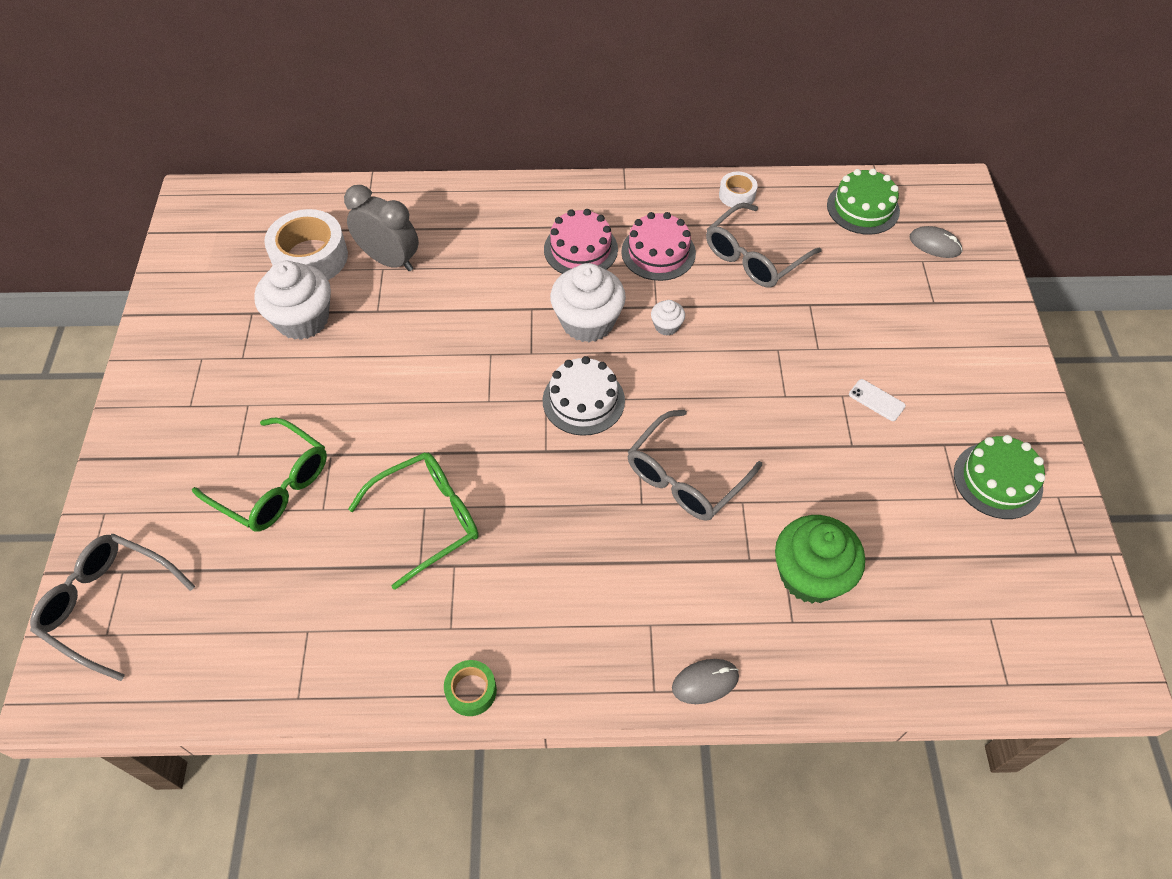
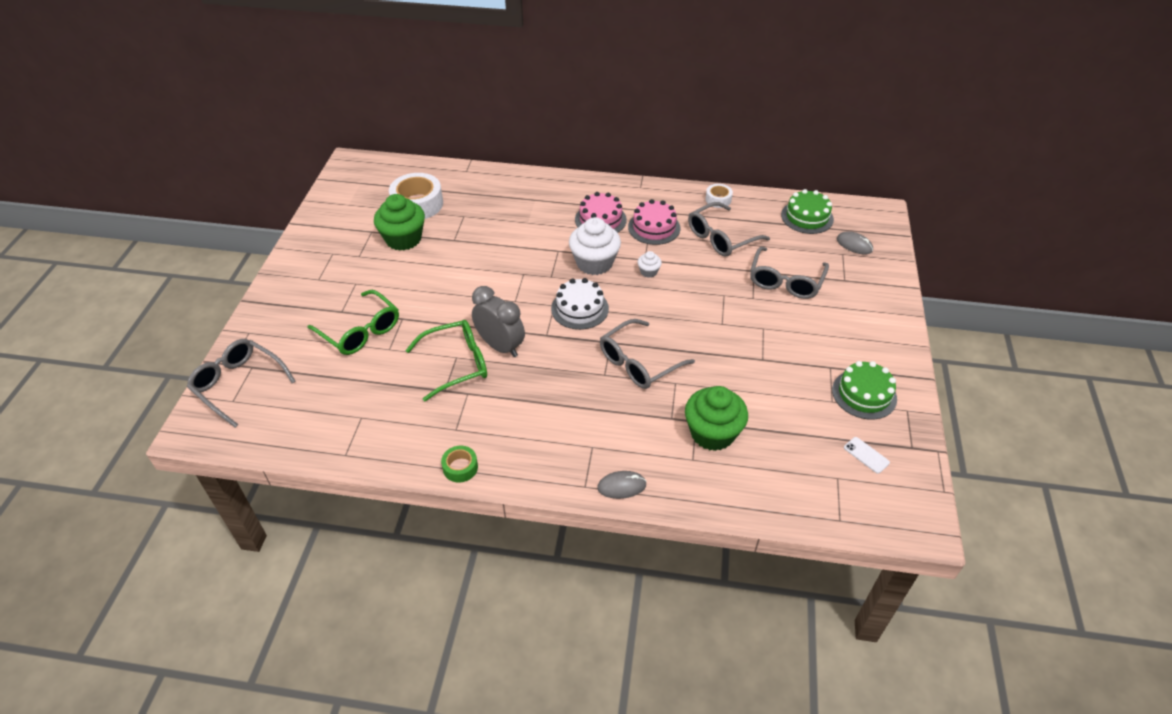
camera: 10 degrees right, 10 degrees down
(302, 319) = (403, 239): white cupcake -> green cupcake
(390, 260) = (469, 211): grey clock -> grey clock (500, 346)
(856, 315) = (785, 281): none -> grey glasses
(876, 400) = (787, 334): white phone -> white phone (866, 455)

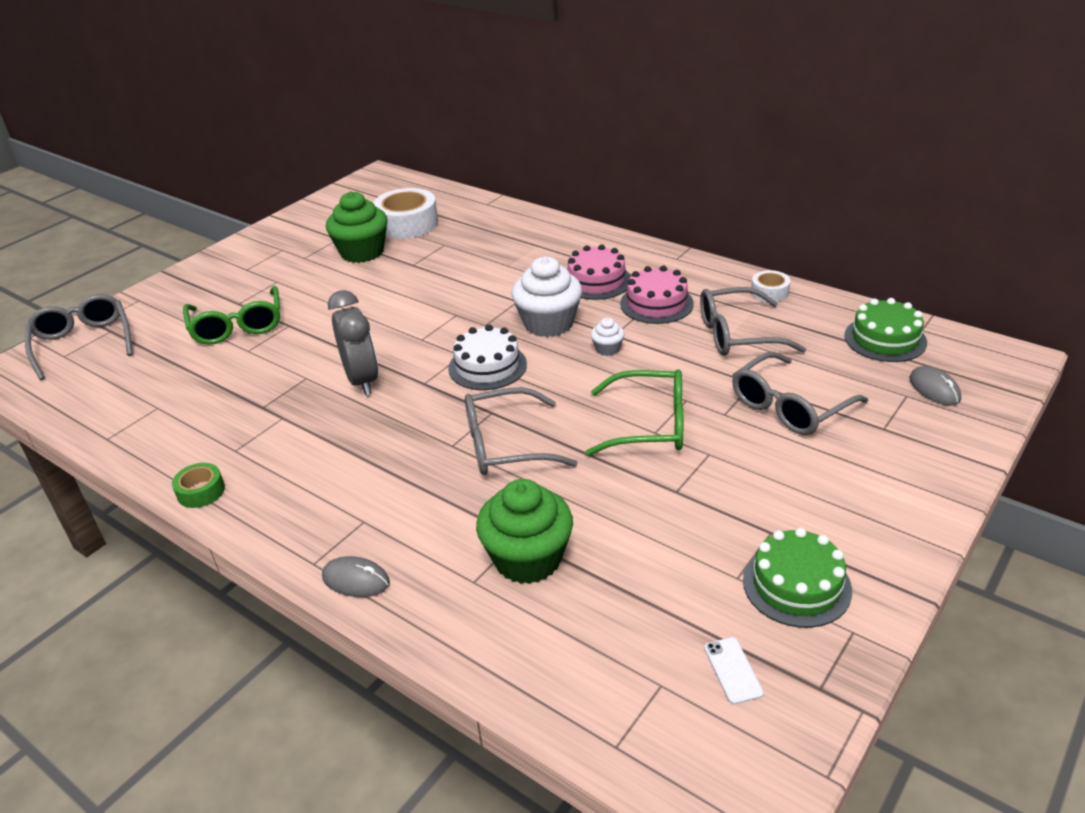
camera: 30 degrees right, 10 degrees down
(456, 364) = (299, 385): green glasses -> green glasses (649, 425)

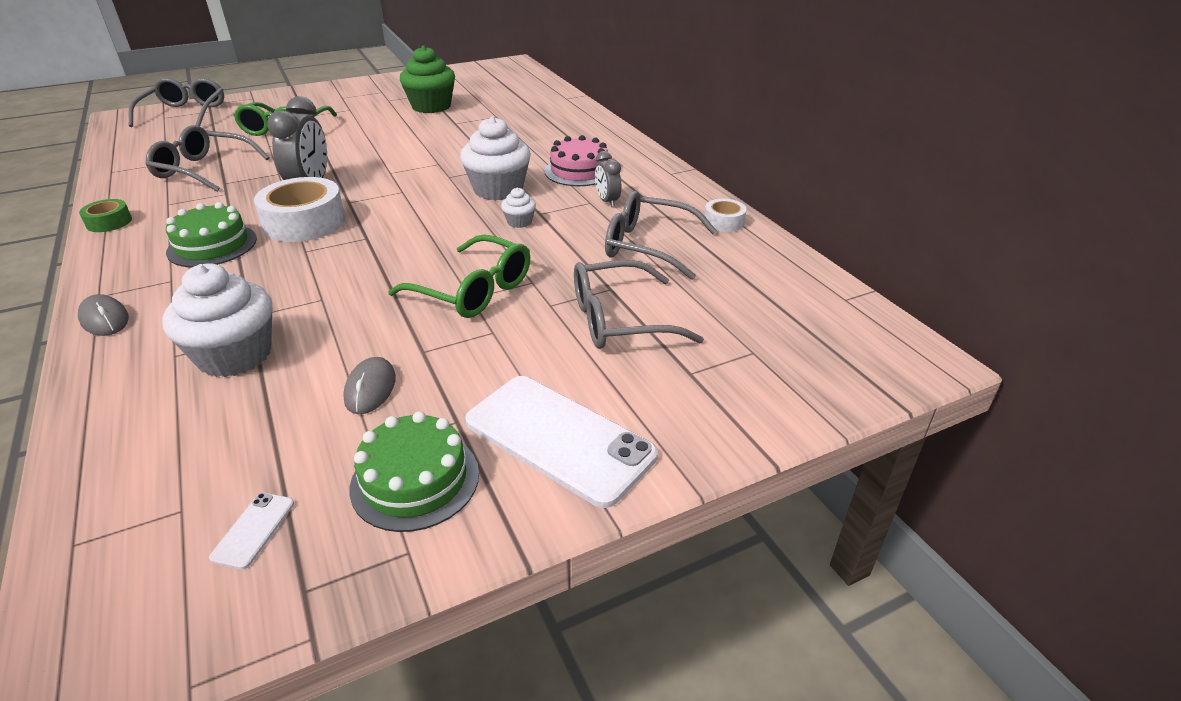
camera: 25 degrees right, 0 degrees up
(407, 224) = (488, 97): white tape -> white tape (304, 222)
(487, 366) = (409, 205): white cake -> none
(505, 445) = (342, 265): grey glasses -> grey glasses (204, 170)
(527, 559) = (235, 355): green cupcake -> white cupcake
(656, 303) = (607, 201): pink cake -> grey clock
(854, 512) = (559, 438): none -> white phone
(885, 339) = (793, 295): green cake -> green cake (212, 245)
(934, 389) = (792, 357): grey mouse -> grey mouse (370, 388)

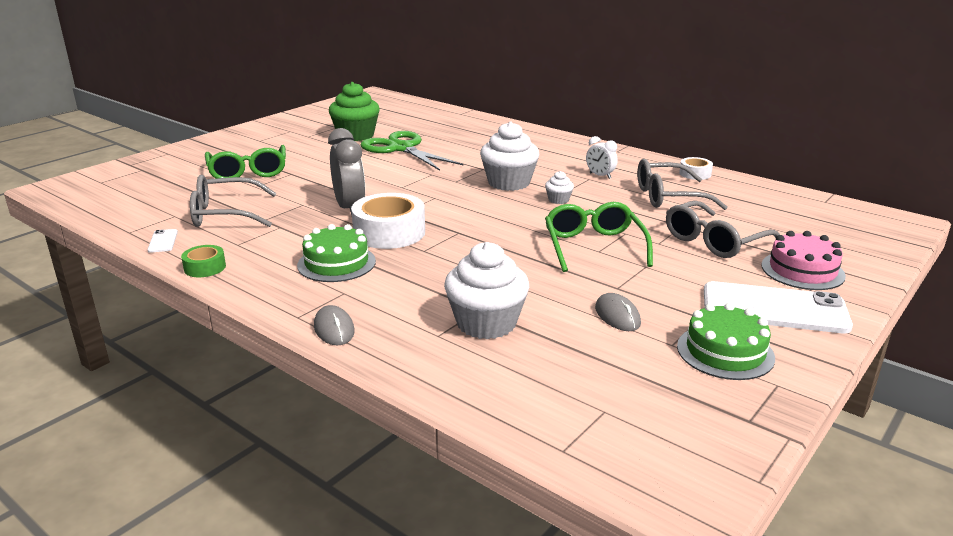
camera: 25 degrees left, 10 degrees down
(104, 319) = (334, 329): grey mouse -> grey mouse turned 45 degrees clockwise
(185, 113) = (118, 175): grey glasses -> none
(253, 530) = (669, 404): white phone -> white phone (163, 241)
(451, 128) = (401, 148): none -> green scissors
(473, 290) = (594, 246): green glasses -> green glasses turned 105 degrees counterclockwise
(579, 171) = (549, 160): pink cake -> pink cake (802, 270)
(607, 201) = (600, 176): grey clock -> white clock

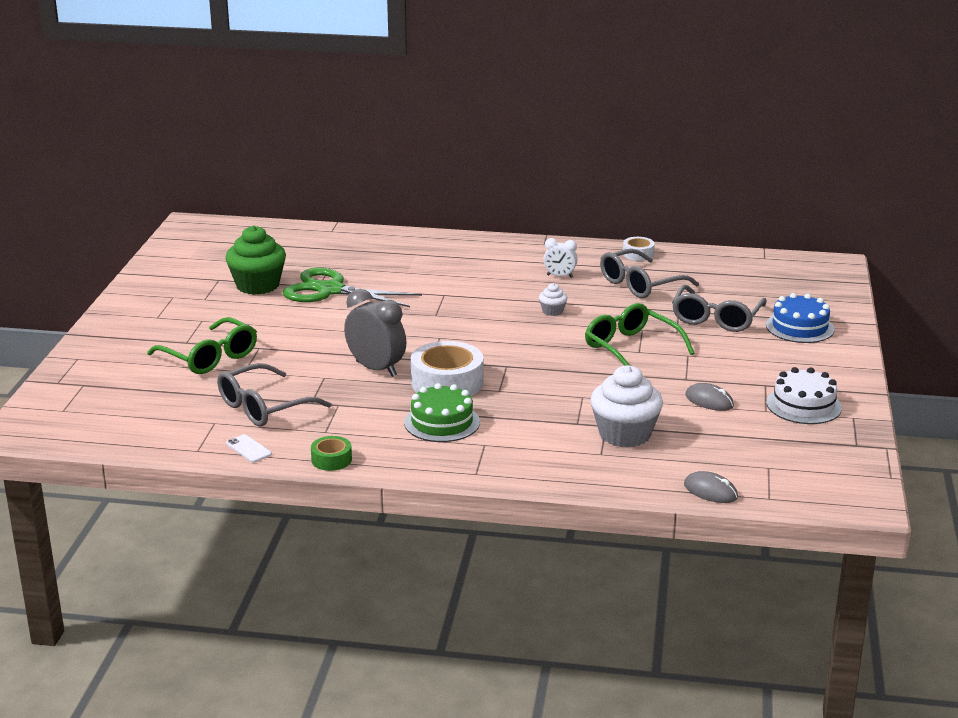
camera: 30 degrees left, 0 degrees up
(334, 329) = (518, 473): grey mouse -> grey mouse (710, 491)
(509, 183) = (487, 304): white cupcake -> none
(725, 352) = (803, 405): green cake -> white cake
(774, 308) = (806, 364): white phone -> none
(802, 270) = (799, 327): pink cake -> blue cake

